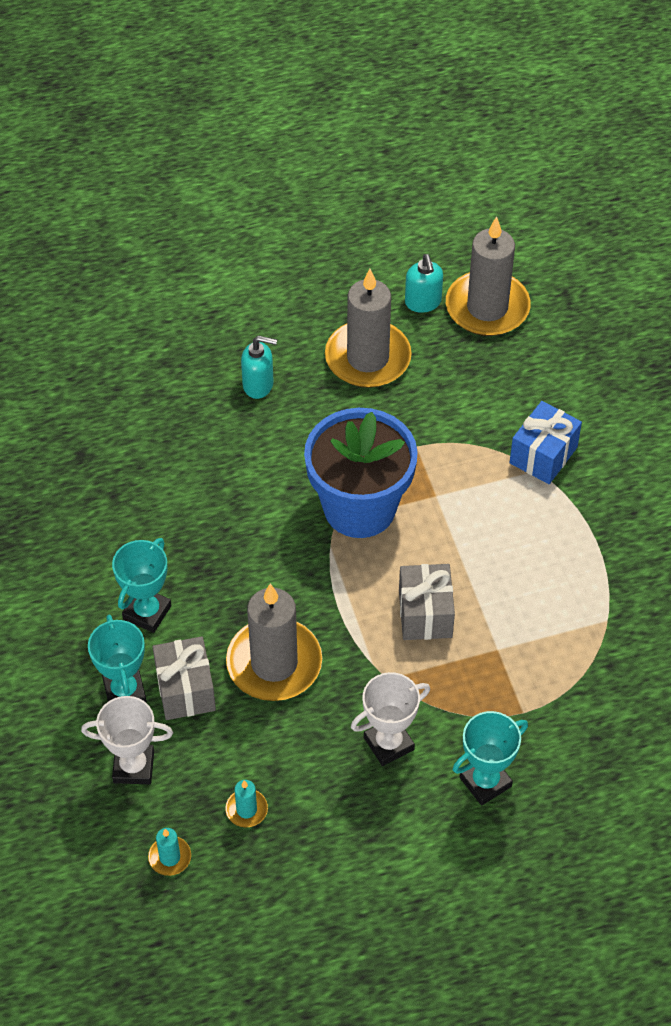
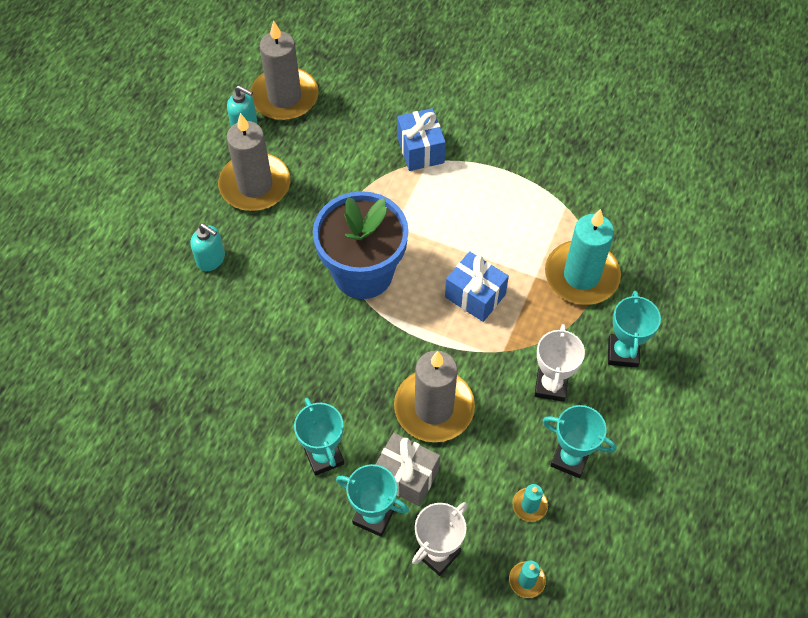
camera: 50 degrees left, 5 degrees up
(258, 385) = (211, 259): turquoise soap dispenser -> turquoise soap dispenser turned 75 degrees clockwise
(325, 811) = (570, 459): none -> turquoise trophy
(425, 614) = (475, 296): grey gift -> blue gift
(539, 688) = (581, 275): none -> turquoise candle

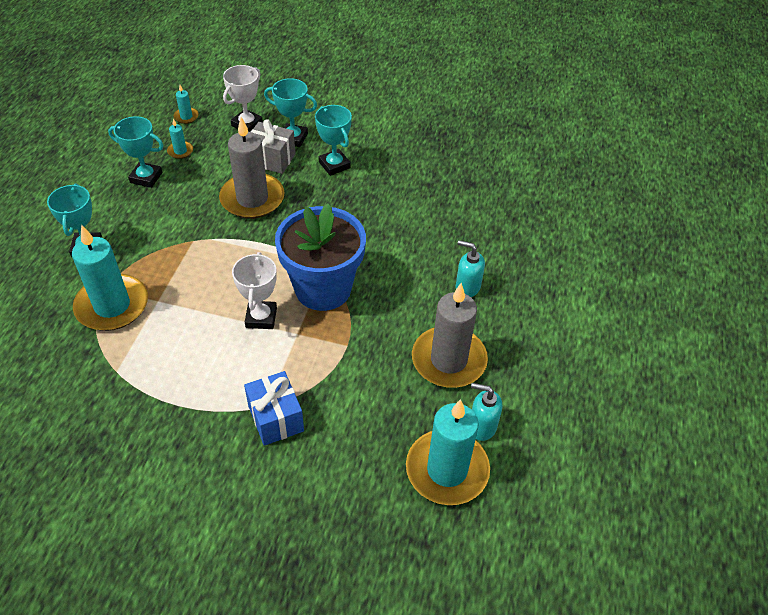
camera: 170 degrees right, 10 degrees down
(284, 97) = (447, 470): grey candle -> turquoise candle
(475, 296) = (217, 279): blue gift -> none
(551, 385) = (154, 220): white trophy -> white trophy (261, 317)

